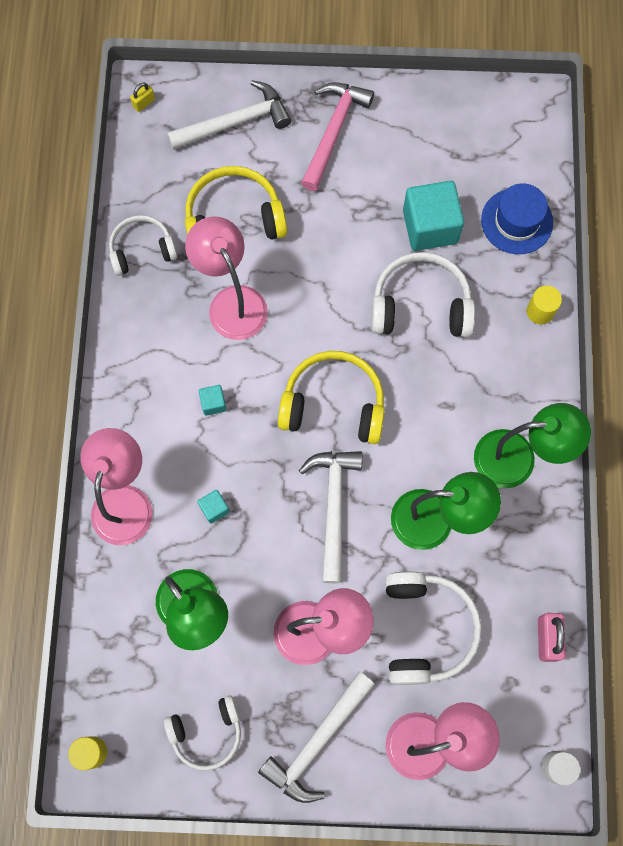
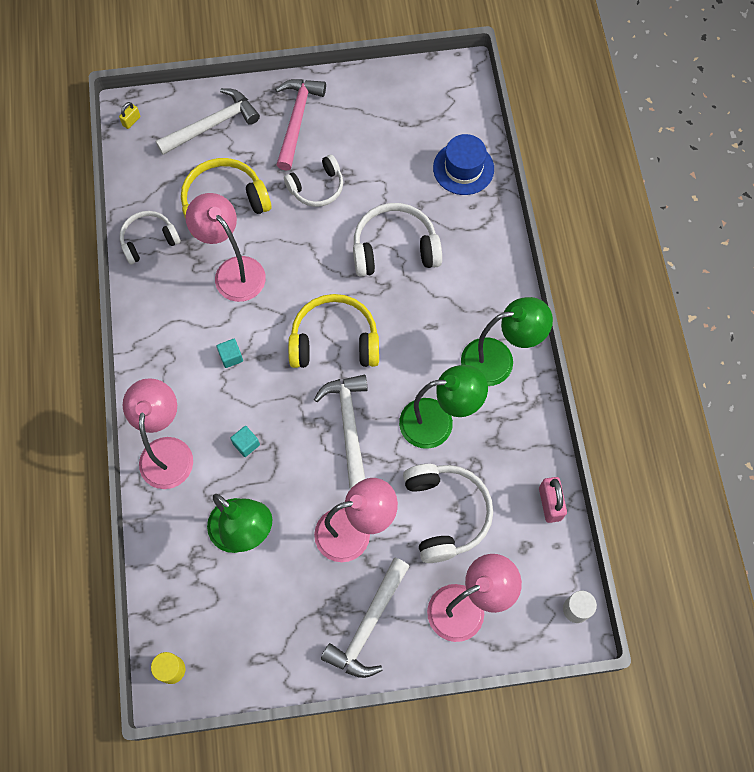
camera: 10 degrees left, 5 degrees down
(207, 732) = (270, 634): white headphones -> white headphones (317, 187)
(430, 227) = (391, 184): turquoise cube -> none
(540, 311) = (496, 237): yellow cylinder -> none

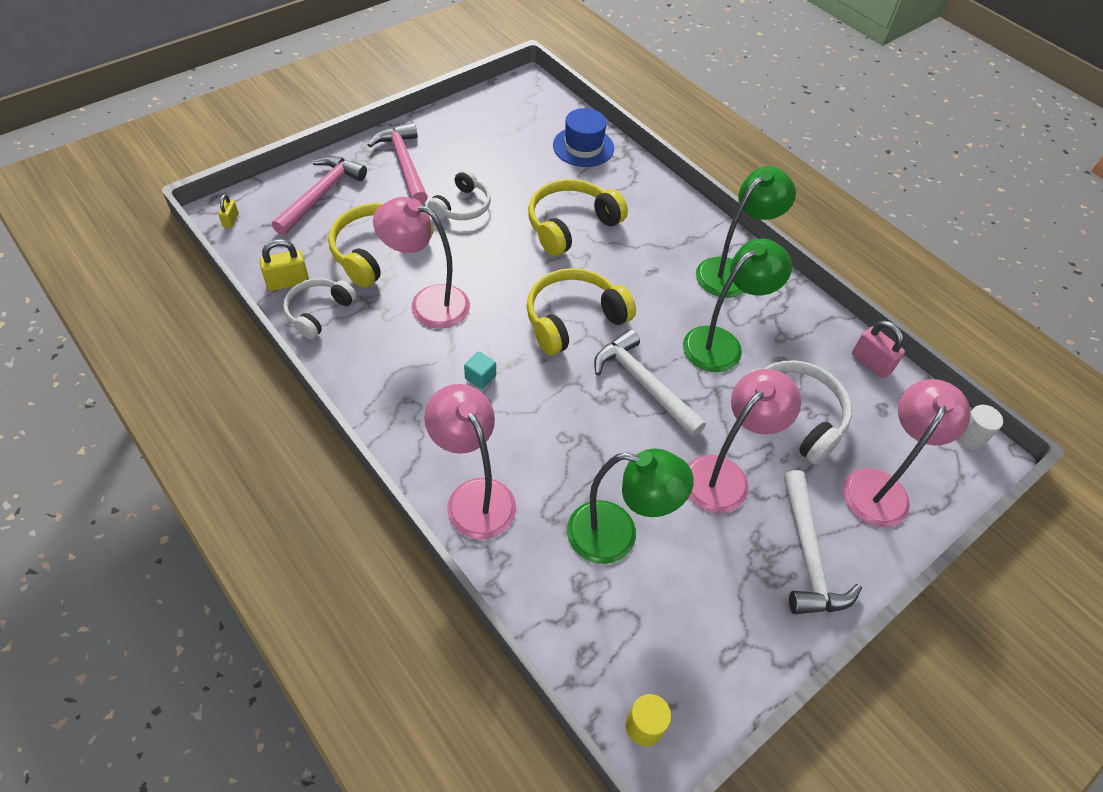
camera: 35 degrees left, 15 degrees down
(142, 201) = (288, 282): none -> yellow padlock
(212, 125) = (321, 195): white hammer -> pink hammer
(246, 444) = (555, 448): turquoise cube -> none
(394, 249) = (571, 225): white headphones -> yellow headphones

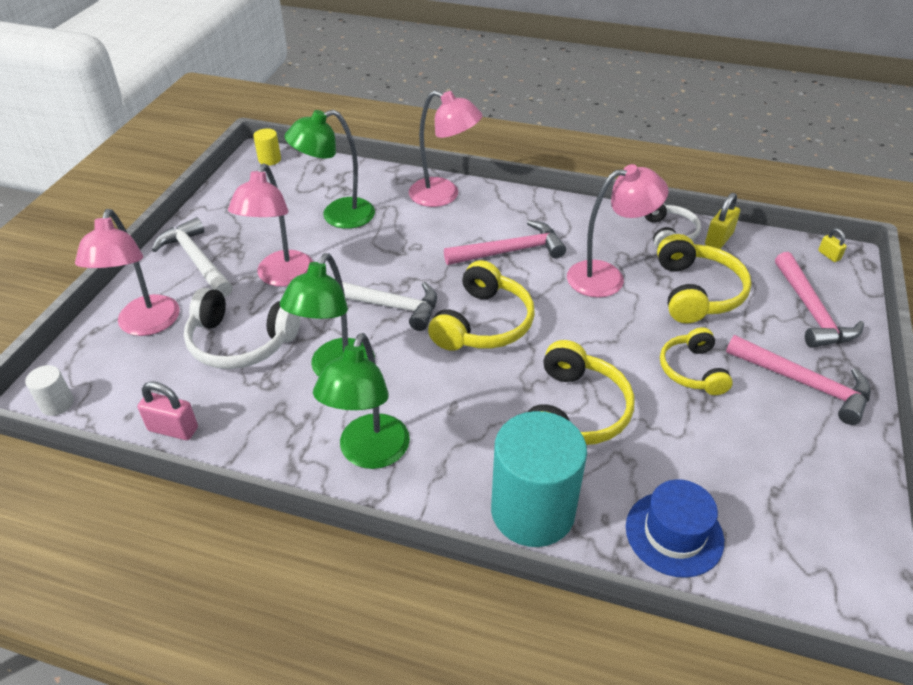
camera: 150 degrees right, 10 degrees down
(462, 206) = (692, 370): white headphones -> yellow headphones
(480, 377) = (510, 251): turquoise cube -> pink hammer
(651, 193) = (532, 511): none -> turquoise cylinder

